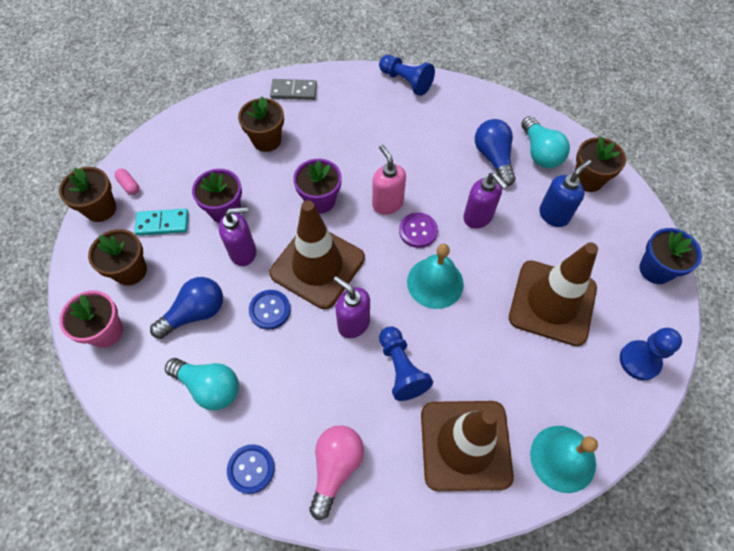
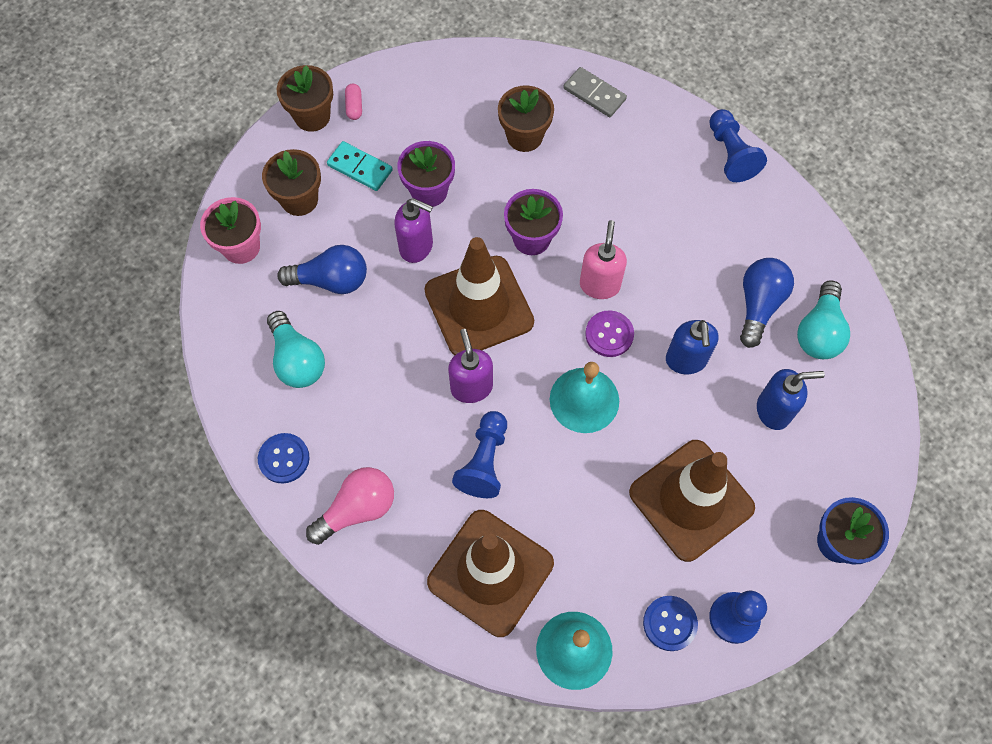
camera: 35 degrees right, 5 degrees up
(270, 310) = (401, 322): blue button -> blue button (669, 623)
(478, 217) = (686, 360): purple soap dispenser -> blue soap dispenser
(588, 179) = (849, 396): brown flower pot -> none

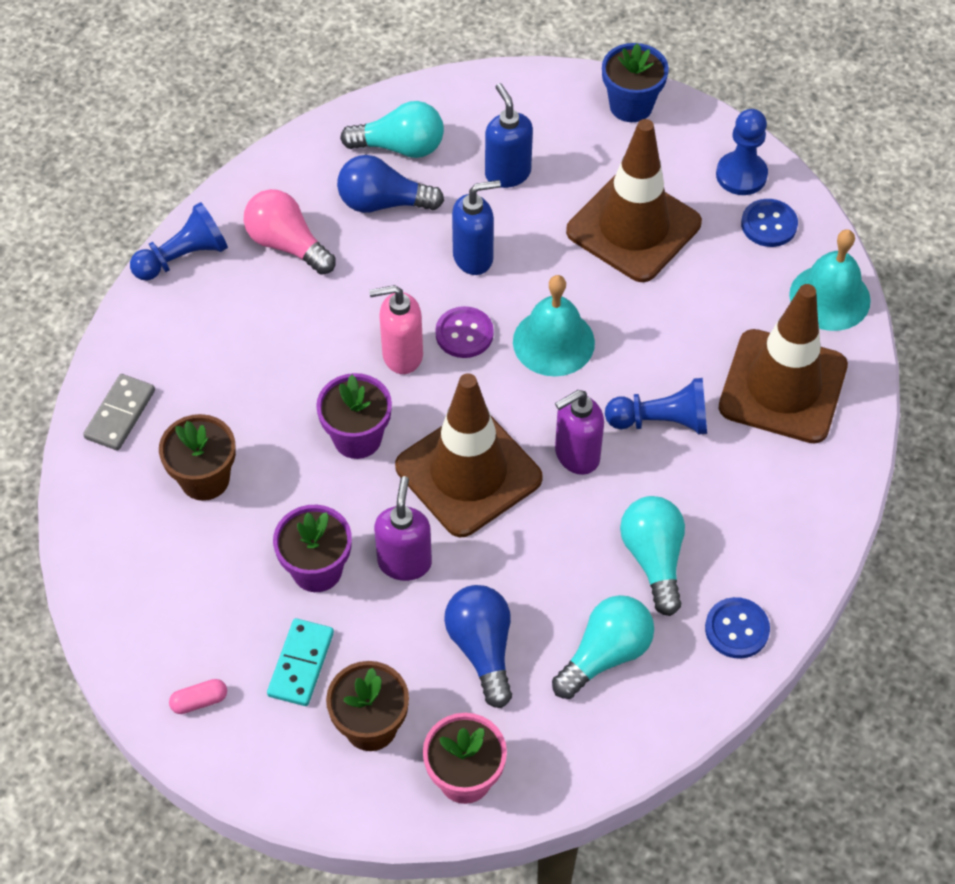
camera: 105 degrees left, 10 degrees down
(312, 116) = (228, 752): brown flower pot -> none
(357, 509) = (765, 533): pink light bulb -> pink light bulb (287, 244)
(362, 417) = (653, 559): none -> turquoise light bulb

